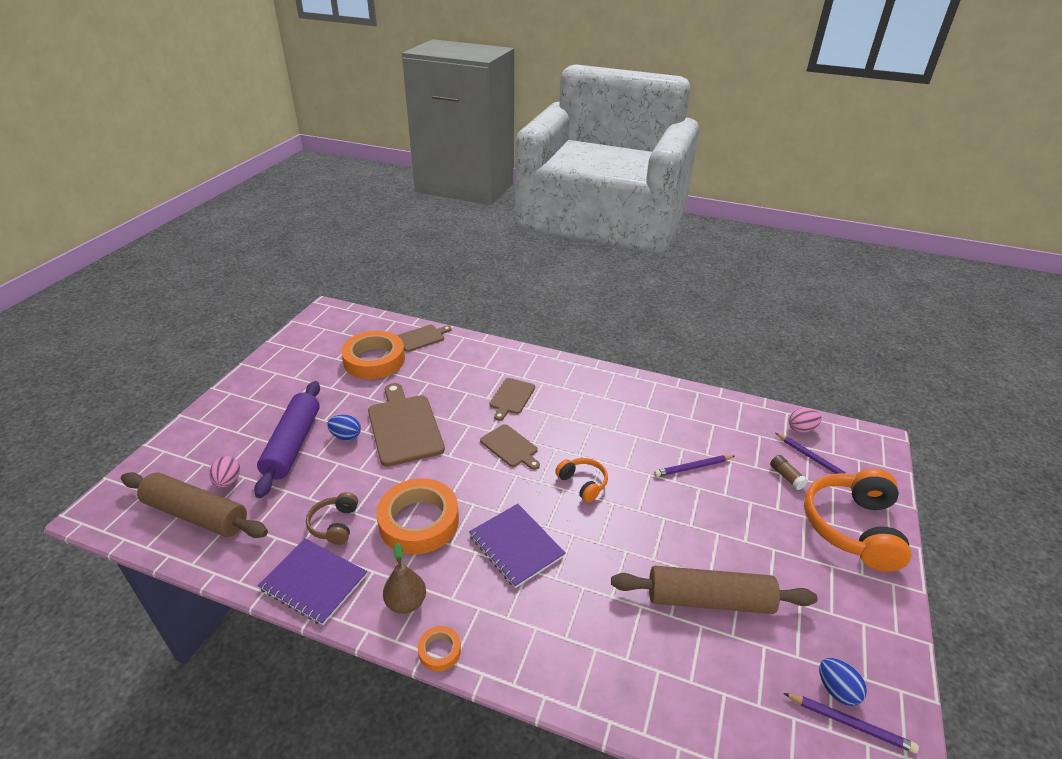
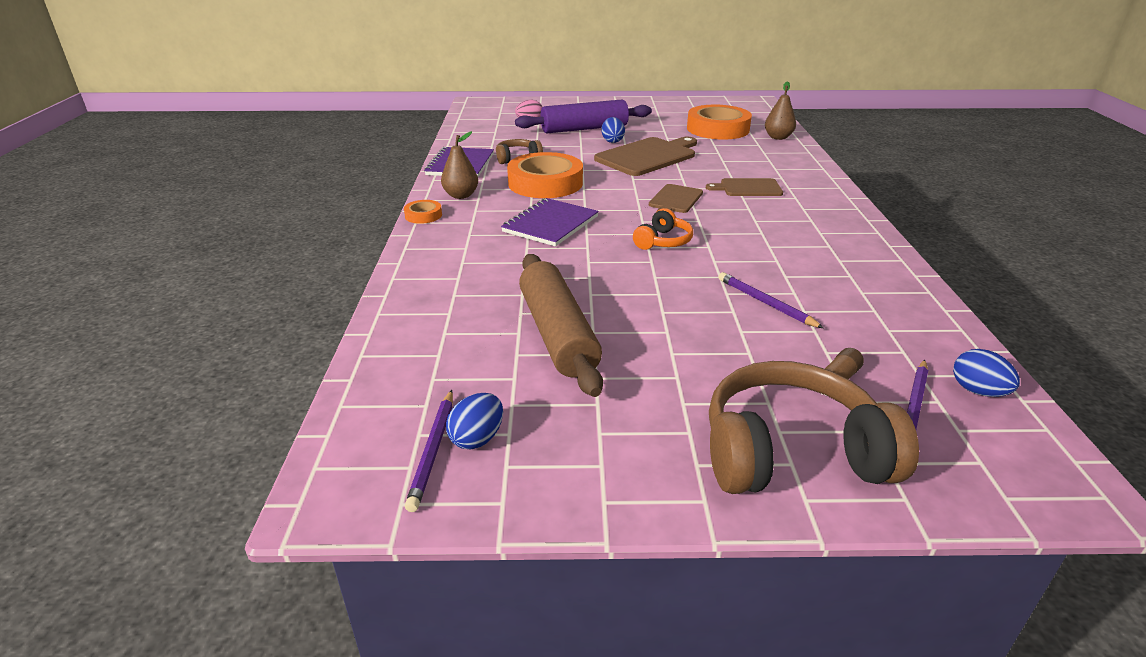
camera: 70 degrees right, 5 degrees down
(196, 514) = (494, 122): brown rolling pin -> none
(422, 338) = (778, 137): brown cutting board -> brown pear
(801, 429) = (978, 391): pink egg -> blue egg
(852, 527) = (791, 453): orange headphones -> brown headphones

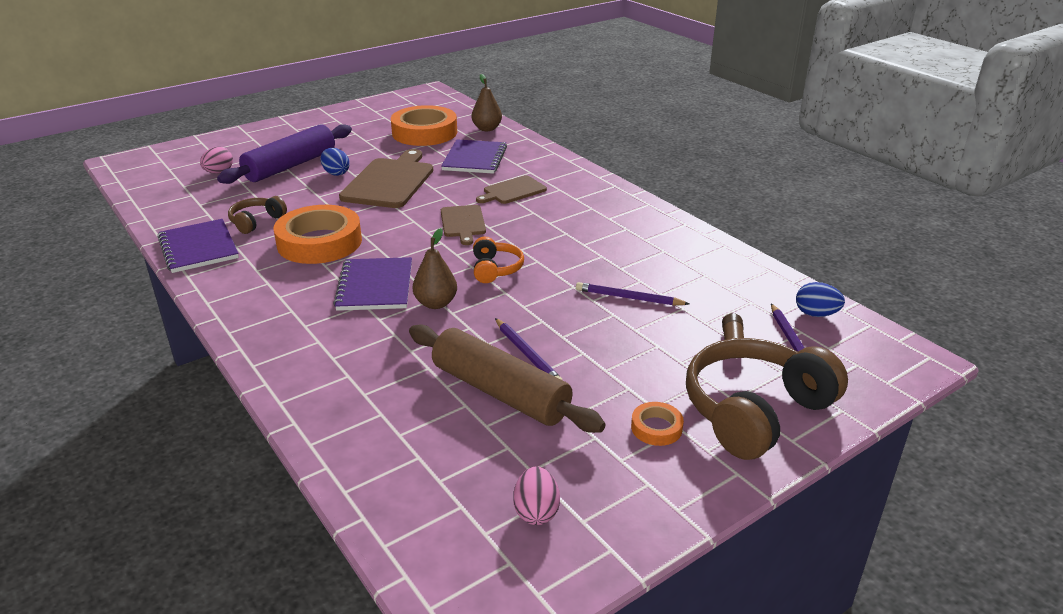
camera: 35 degrees left, 0 degrees up
(423, 215) = (228, 322): orange tape -> orange tape (656, 428)
(433, 451) = (513, 540): purple pencil -> purple pencil (527, 354)
(461, 195) = (244, 285): brown pear -> brown pear (436, 303)
(477, 438) = (536, 512): blue egg -> pink egg
(740, 156) = (474, 159): none -> purple notebook

